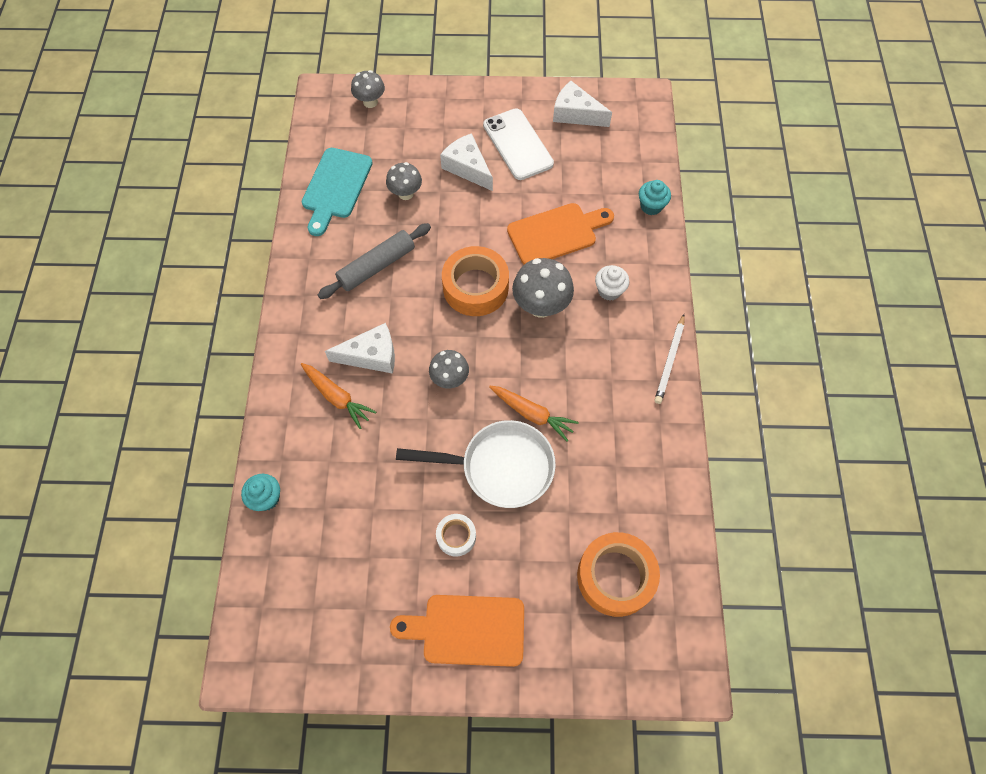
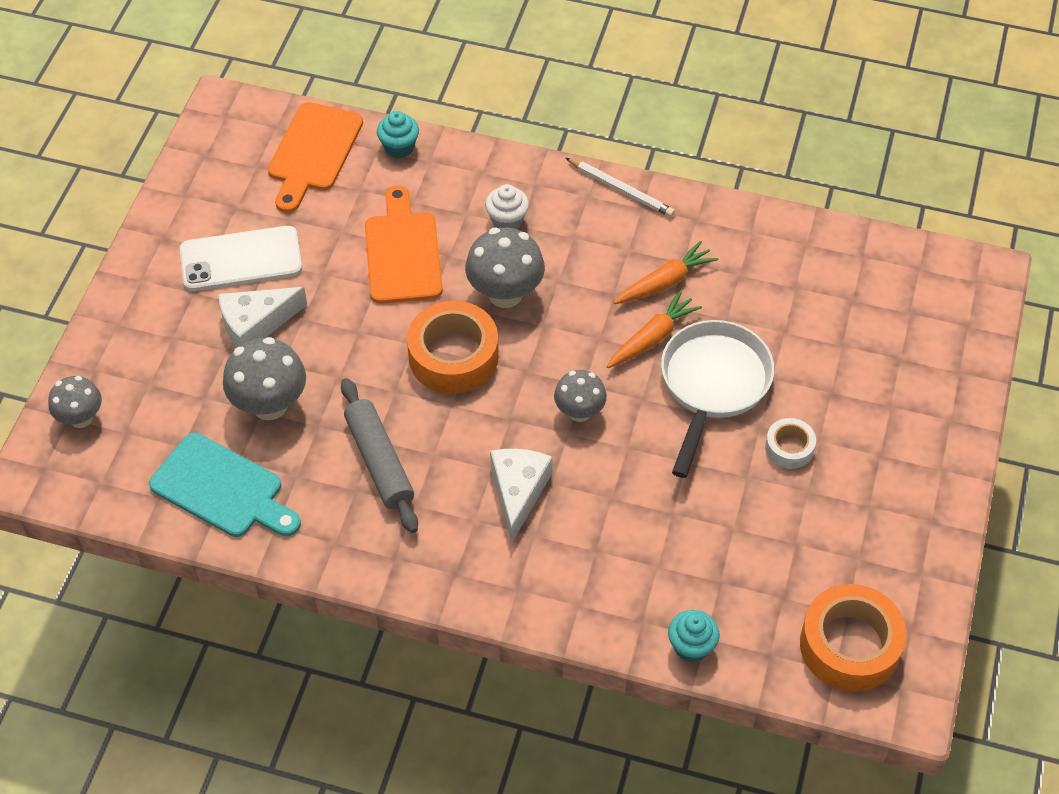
camera: 75 degrees left, 10 degrees down
(337, 397) = (568, 542): orange carrot -> orange carrot (665, 282)
(406, 193) = (270, 405): grey mushroom -> grey mushroom, size x1.57
(467, 629) = (901, 460): orange cutting board -> orange cutting board (313, 152)
(575, 114) = (217, 185): white cheese -> none
(615, 577) = (868, 308): orange tape -> orange tape (849, 645)

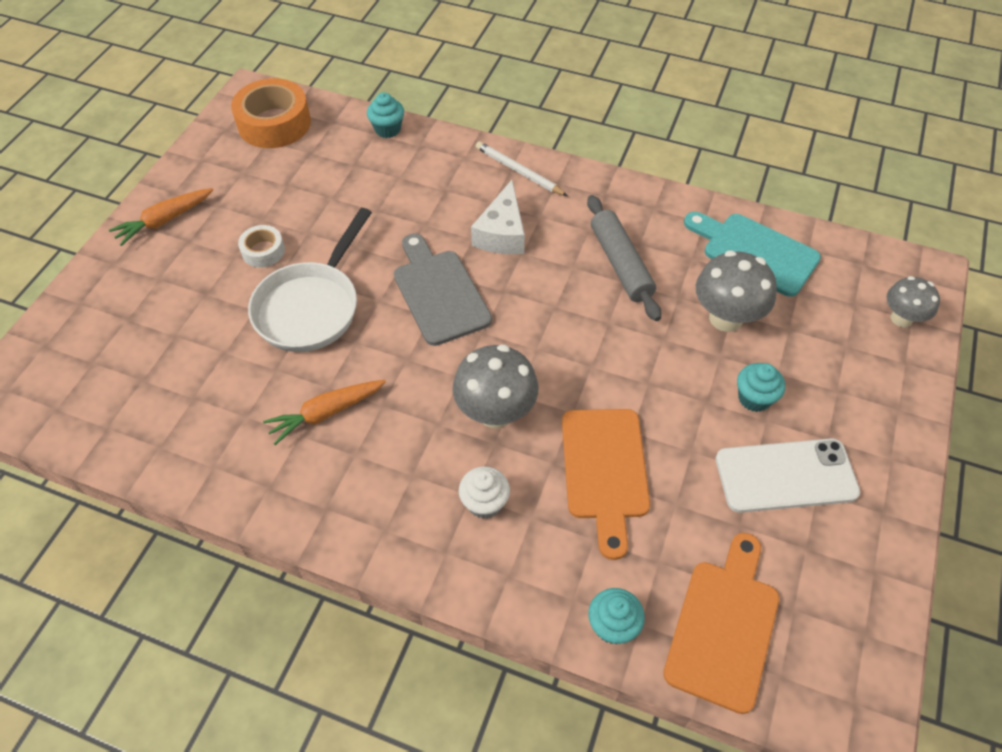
camera: 175 degrees left, 0 degrees up
(256, 324) = (754, 398): white cheese -> turquoise cupcake
(453, 356) = (552, 351): orange tape -> none
(579, 412) = (439, 292): grey mushroom -> grey cutting board
(621, 189) = (344, 536): white pencil -> white pencil (519, 171)
(652, 338) = (355, 355): orange carrot -> orange carrot (164, 221)

